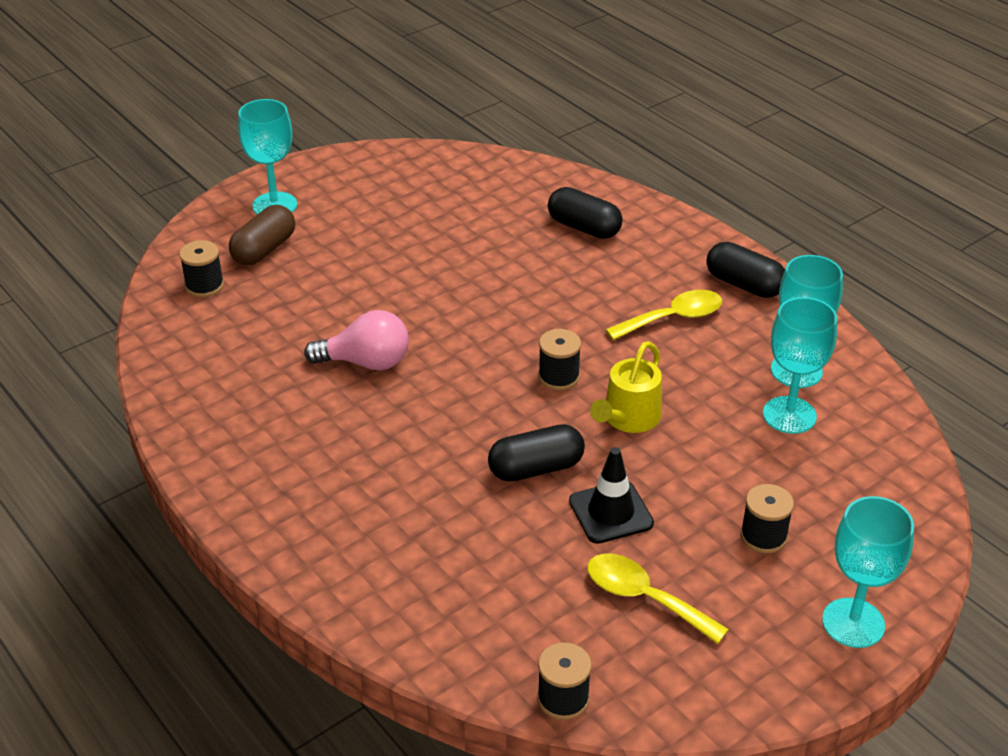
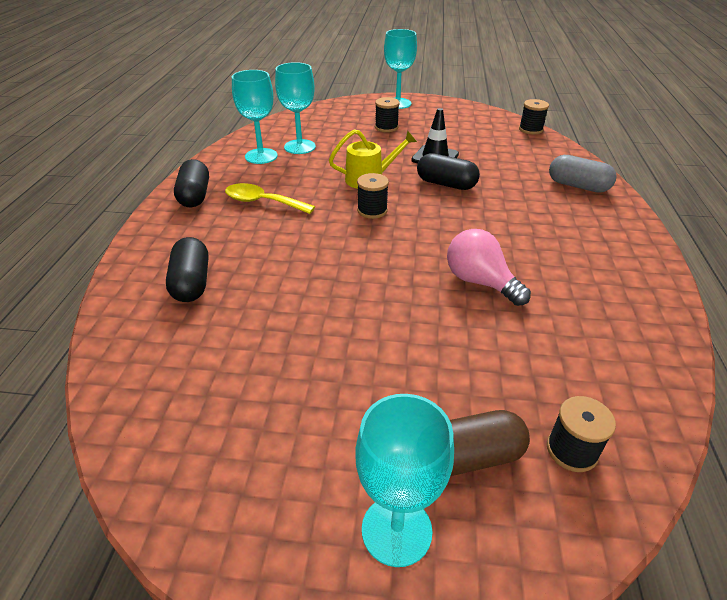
camera: 135 degrees left, 0 degrees up
(377, 578) = (578, 186): none -> grey capsule
(644, 598) = (461, 134): yellow spoon -> none

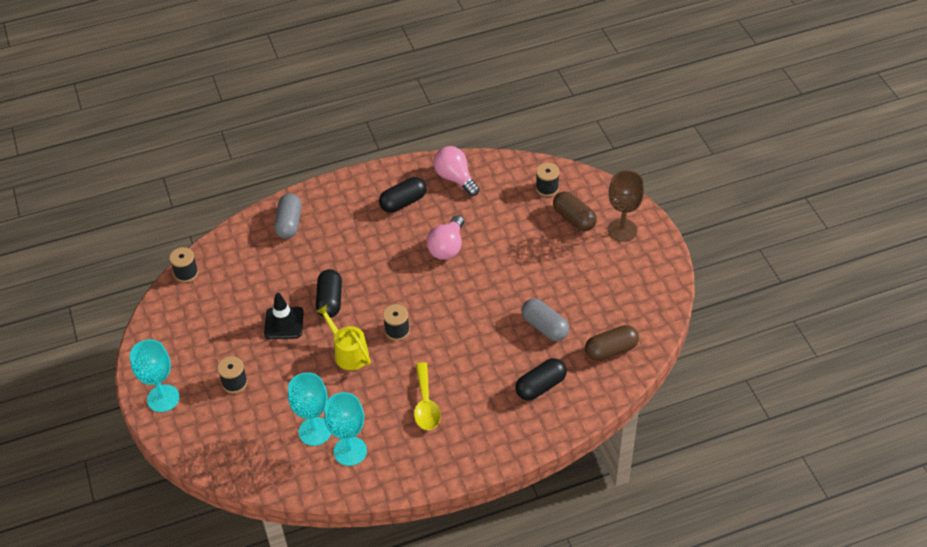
camera: 115 degrees left, 10 degrees up
(165, 373) = (611, 350): none -> brown capsule
(195, 196) = (444, 456): black capsule -> black capsule (403, 202)
(272, 321) = (545, 327): none -> grey capsule
(396, 530) = (622, 230): turquoise goblet -> brown goblet
(629, 335) = (455, 178): none -> pink light bulb

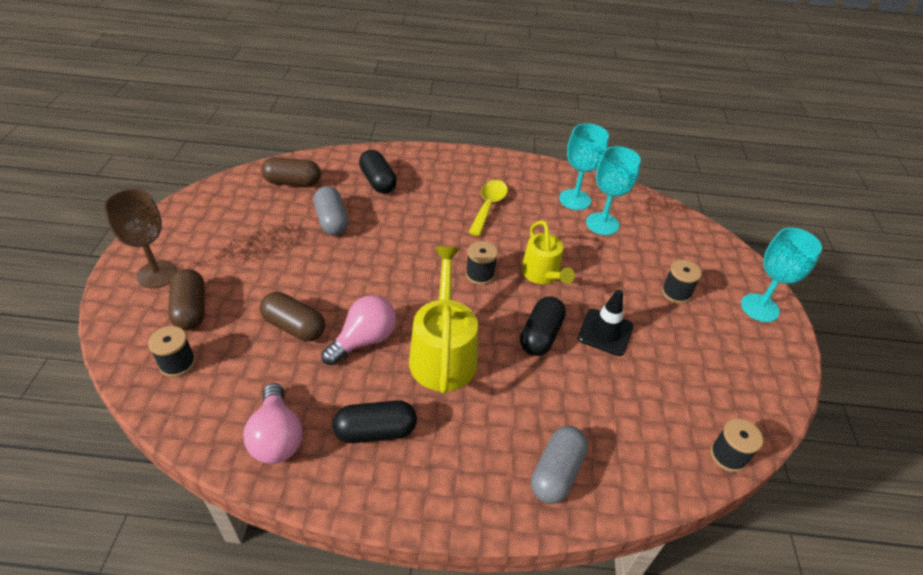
camera: 160 degrees left, 5 degrees down
(390, 261) = (443, 353): none -> yellow watering can
(499, 236) = (294, 327): none -> brown capsule
(540, 386) = (378, 181): black capsule -> black capsule turned 75 degrees clockwise

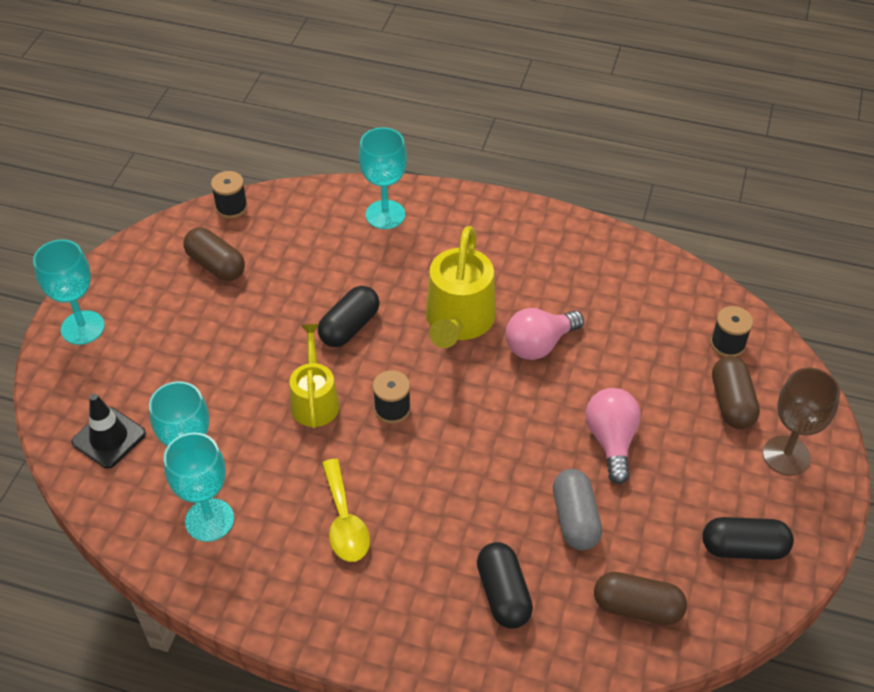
camera: 165 degrees left, 5 degrees up
(277, 437) = (620, 268): pink light bulb -> pink light bulb (611, 441)
(294, 327) = (614, 368): brown capsule -> brown capsule (216, 265)
(375, 431) = (533, 262): black capsule -> black capsule (743, 548)
(488, 206) = (344, 521): yellow spoon -> yellow spoon turned 45 degrees counterclockwise
(556, 473) = (385, 214): grey capsule -> turquoise goblet
(605, 332) = (278, 322): black traffic cone -> black traffic cone (109, 438)
(676, 293) = (166, 357): black spool -> none

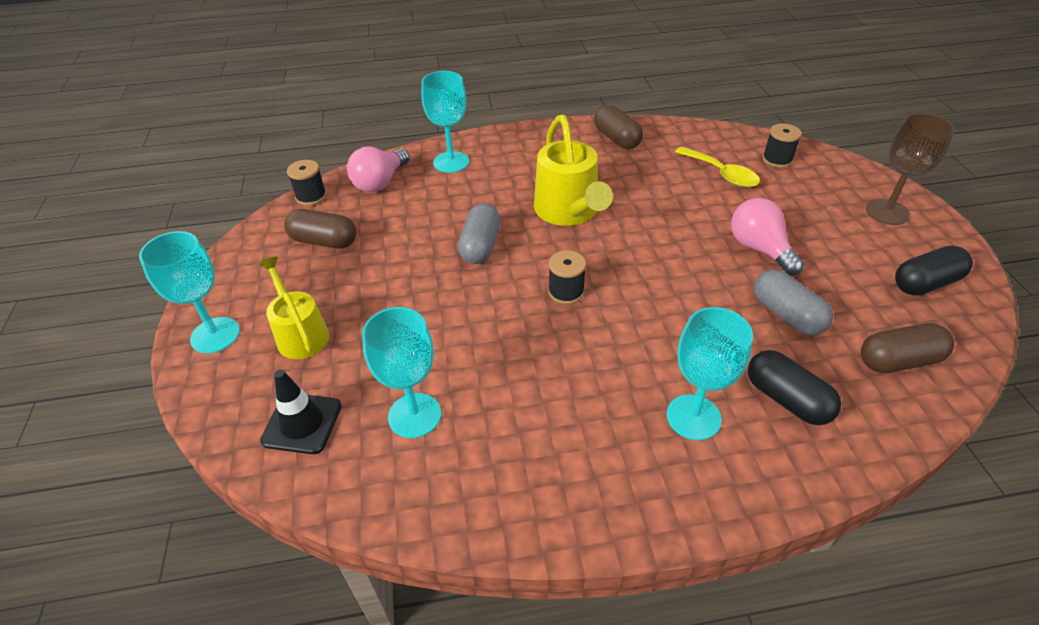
camera: 25 degrees left, 5 degrees down
(209, 520) = (462, 456): turquoise goblet -> turquoise goblet (693, 417)
(314, 400) = (491, 311): yellow watering can -> yellow watering can (300, 334)
(344, 521) = (597, 400): yellow spoon -> yellow spoon (721, 174)
(349, 327) = (480, 246): black capsule -> grey capsule
(539, 345) = (645, 205): pink light bulb -> pink light bulb (380, 182)
(732, 403) = (817, 193): brown capsule -> brown capsule (616, 139)

